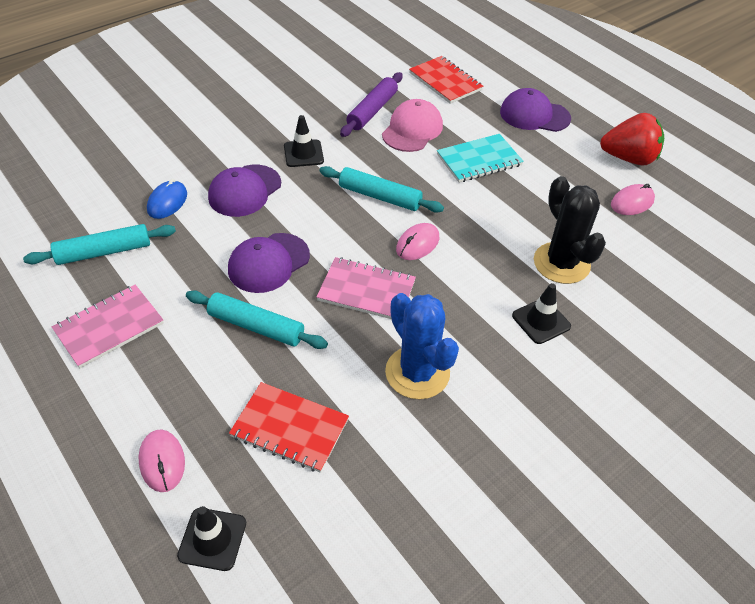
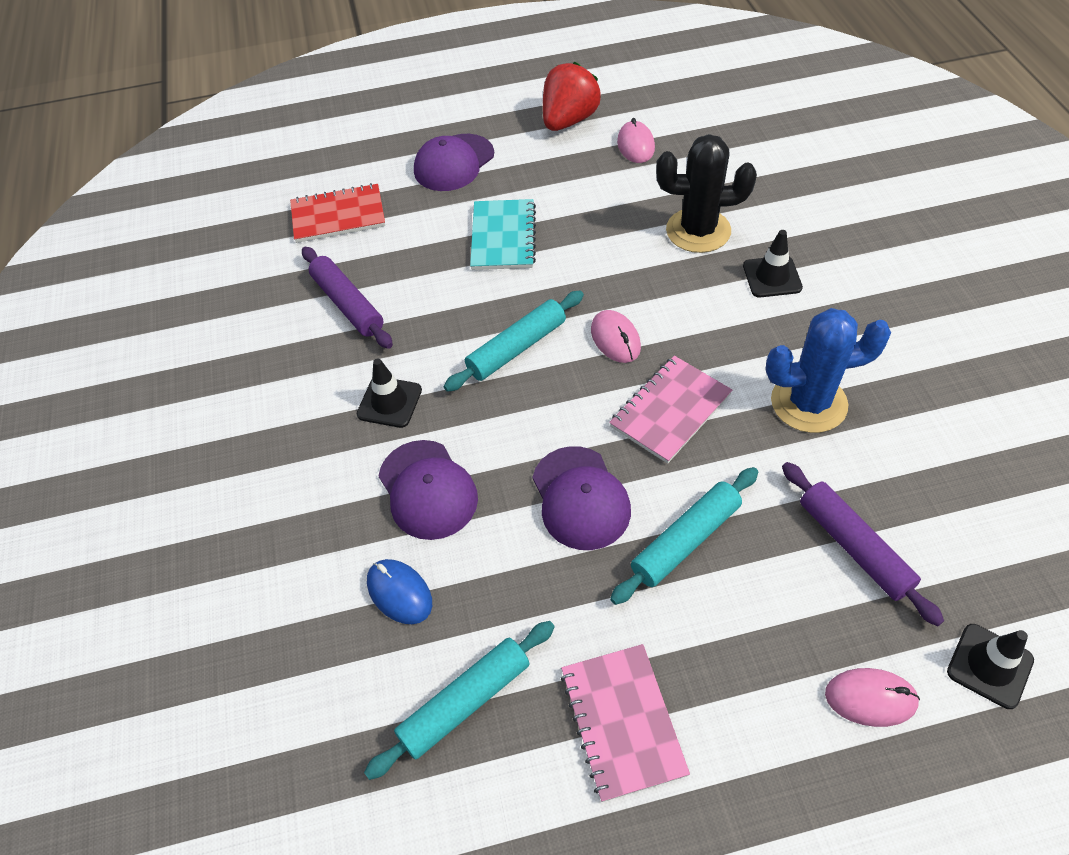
camera: 60 degrees left, 5 degrees up
(104, 252) = (465, 702): turquoise rolling pin -> turquoise rolling pin turned 45 degrees clockwise
(290, 428) = (854, 547): red notebook -> purple rolling pin
(412, 130) = (411, 277): pink cap -> none

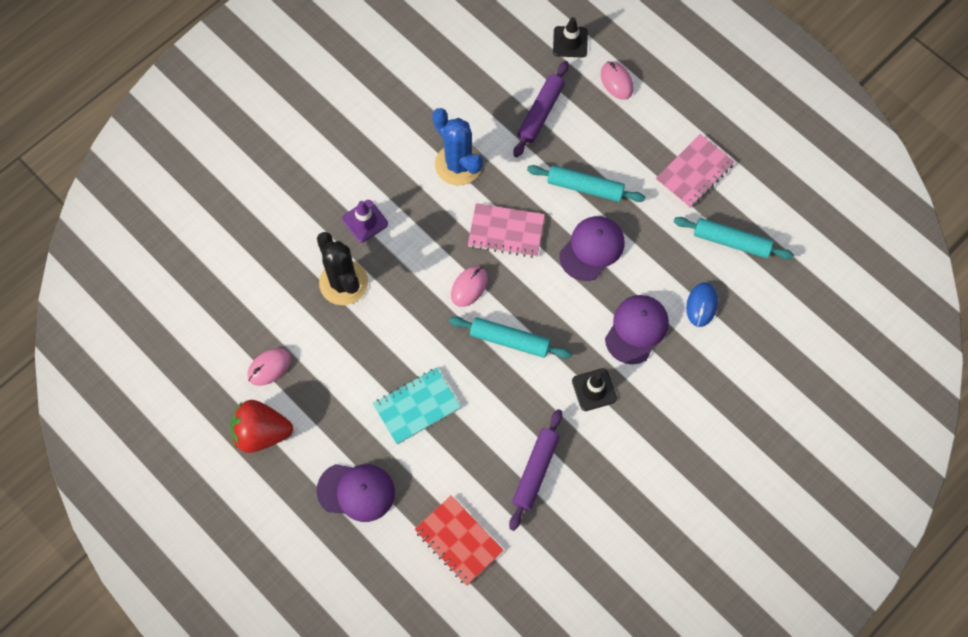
camera: 125 degrees left, 15 degrees up
(772, 277) = (365, 221): black traffic cone -> purple traffic cone

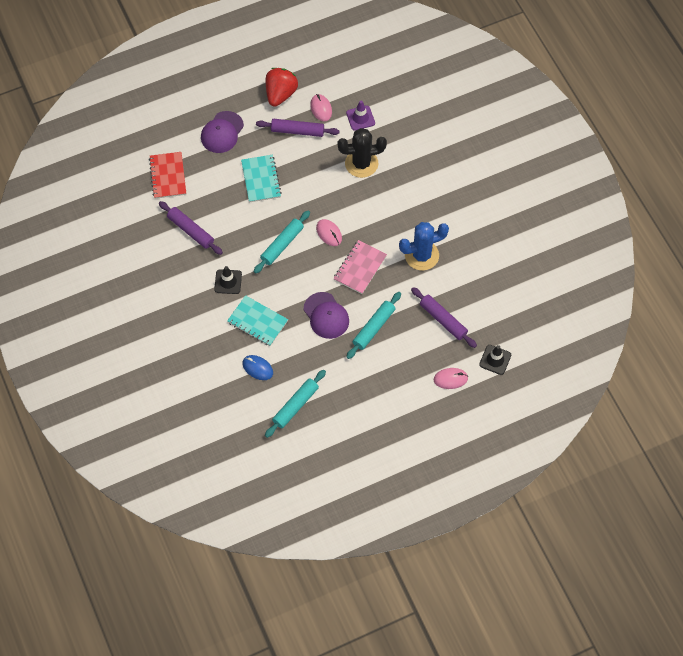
camera: 110 degrees right, 5 degrees down
(318, 386) = (297, 131): none -> purple rolling pin
(365, 221) = (400, 188): purple traffic cone -> purple traffic cone (360, 118)
(458, 541) = (168, 176): red notebook -> red notebook turned 75 degrees counterclockwise
(636, 329) = (257, 322): purple cap -> turquoise notebook
(694, 172) = (358, 403): pink notebook -> none

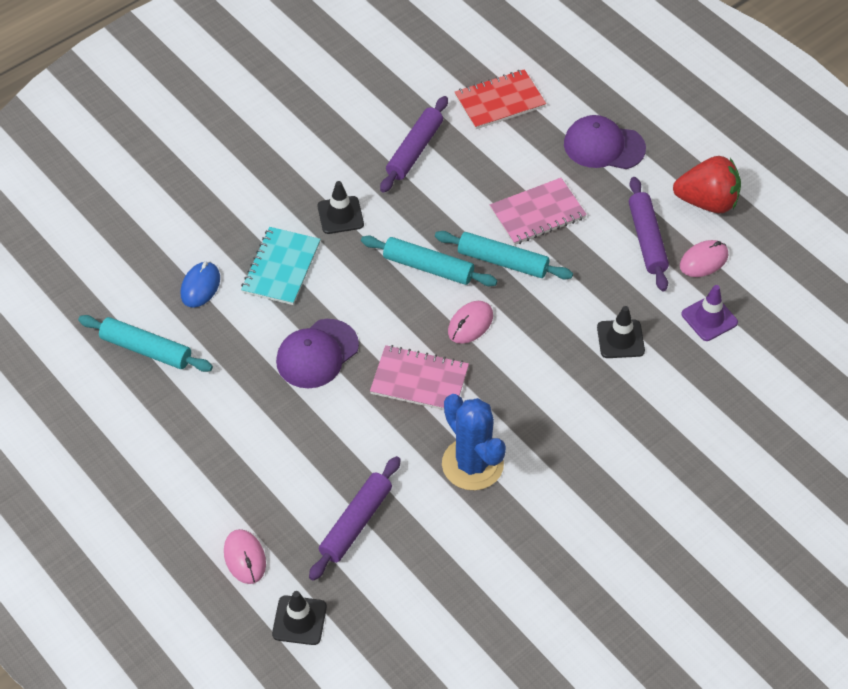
camera: 75 degrees right, 10 degrees down
(261, 179) = (537, 213): turquoise notebook -> pink notebook
(361, 163) = (620, 339): black cactus -> black traffic cone
(374, 328) = (313, 424): turquoise rolling pin -> turquoise rolling pin (503, 261)

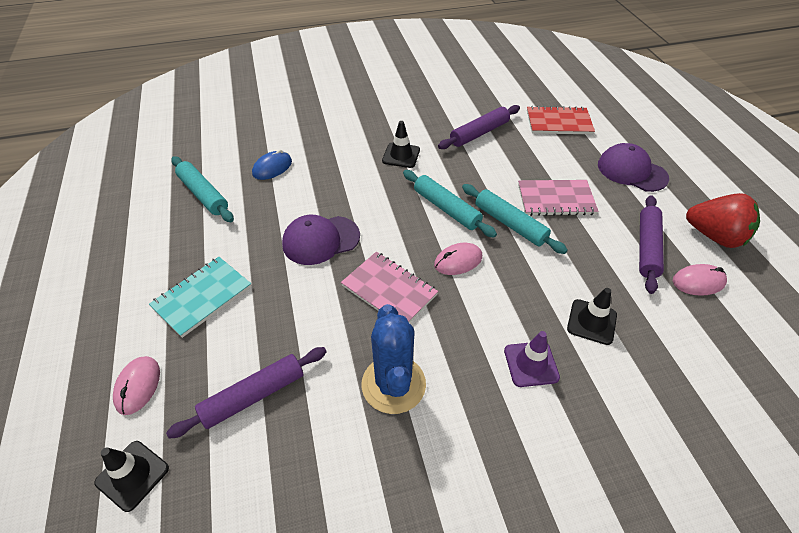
camera: 25 degrees right, 5 degrees down
(281, 268) = (336, 174): turquoise notebook -> turquoise notebook (202, 297)
(709, 318) = (690, 335): purple traffic cone -> purple traffic cone (531, 364)

